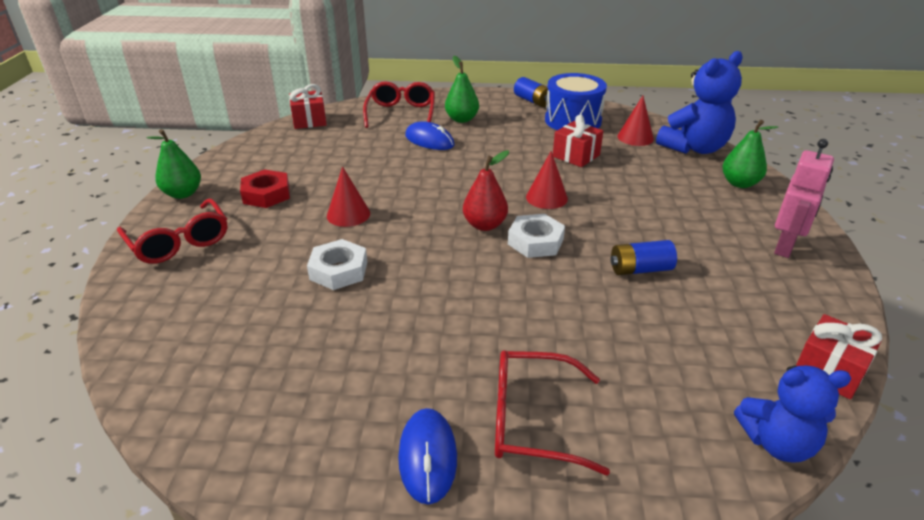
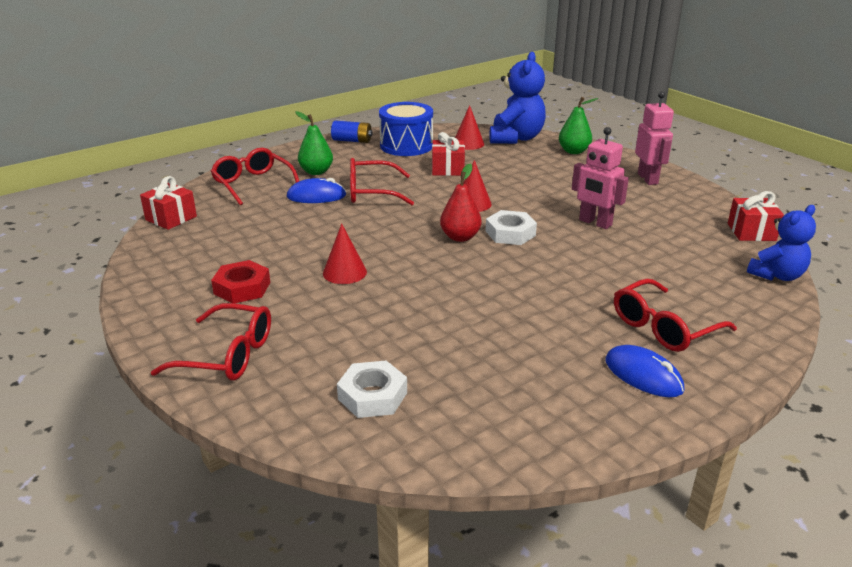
camera: 40 degrees left, 5 degrees down
(183, 194) = (152, 321): green pear -> none
(339, 270) = (406, 310): white nut -> white nut (372, 396)
(476, 153) = (371, 192): none -> red glasses
(640, 269) = (595, 223): blue battery -> pink robot

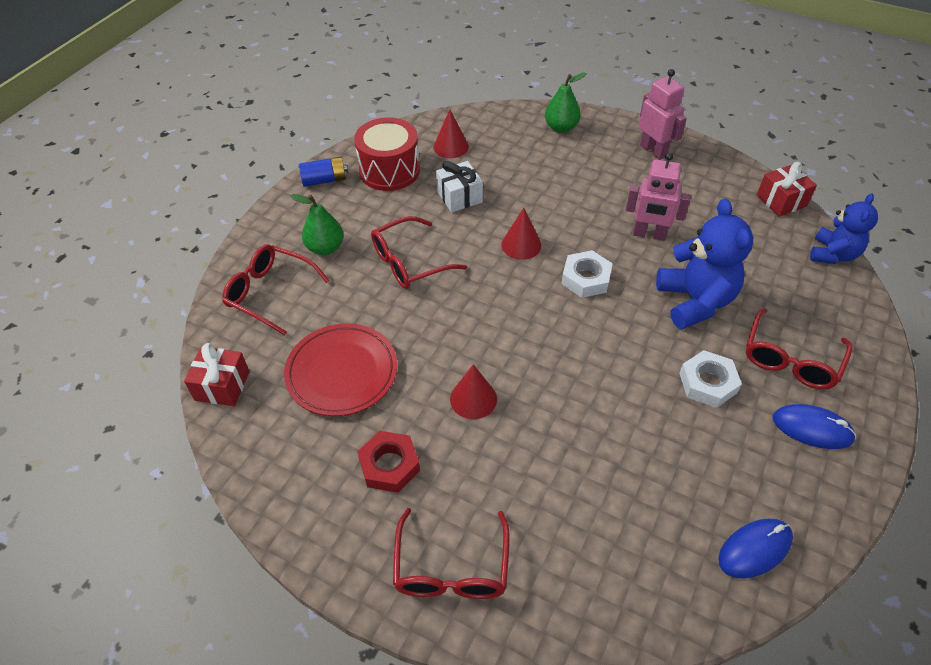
camera: 25 degrees left, 20 degrees up
(228, 355) = (451, 568): red glasses -> red glasses turned 105 degrees clockwise
(260, 233) = (342, 372): none -> red plate
(316, 196) = (356, 289): blue mouse -> blue mouse (754, 549)
(372, 396) = (621, 558): white nut -> white nut (707, 383)
(406, 145) = (389, 170): blue drum -> red drum
(448, 169) = (459, 197): red gift -> white gift
(460, 237) = (544, 302): red pear -> none
(516, 138) = (492, 123): blue teddy bear -> blue teddy bear (695, 301)

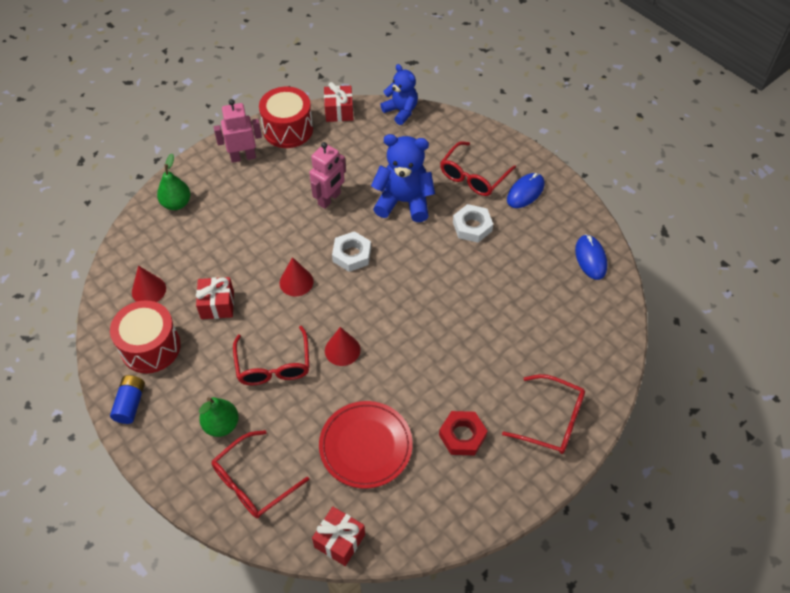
camera: 70 degrees left, 5 degrees up
(459, 197) = (217, 305): white gift -> red gift
(473, 399) = (428, 365): red cone -> red cone (342, 350)
(718, 170) = (288, 129): none -> red drum
(790, 360) = (473, 176): red glasses -> red glasses turned 75 degrees clockwise

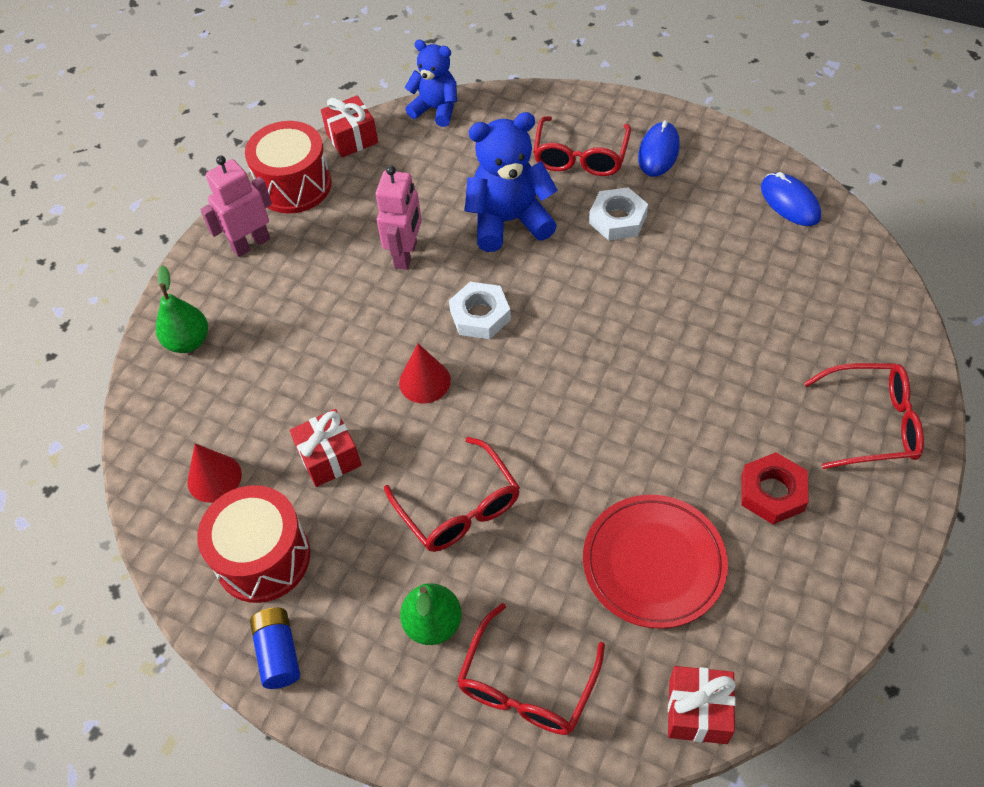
camera: 20 degrees left, 0 degrees up
(342, 350) = (543, 447): red cone -> none

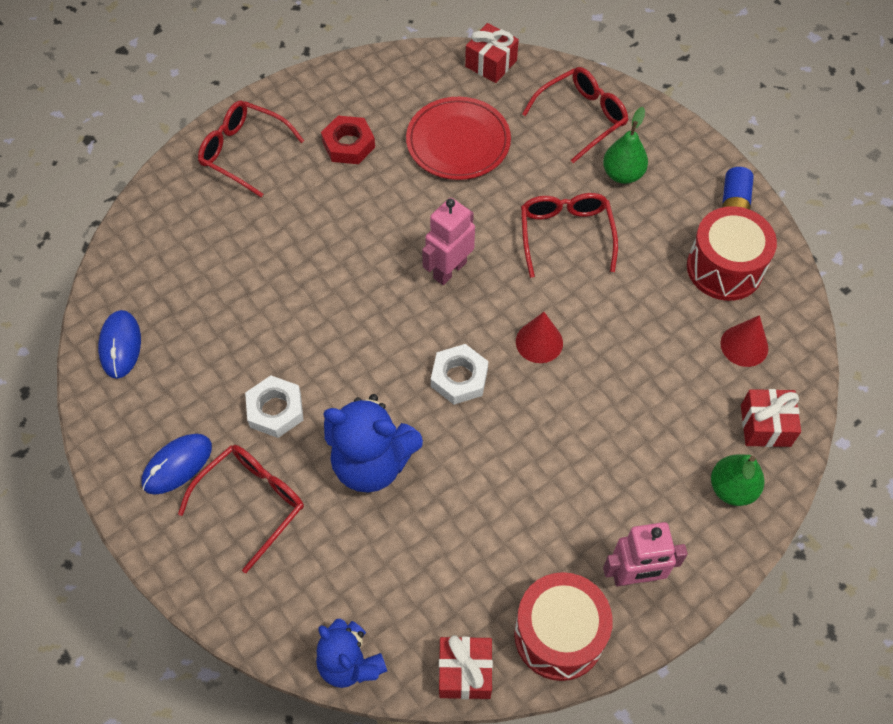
camera: 155 degrees left, 5 degrees up
(329, 457) = (645, 317): red gift -> red gift (765, 426)
(406, 255) = (488, 477): pink robot -> pink robot (449, 270)

